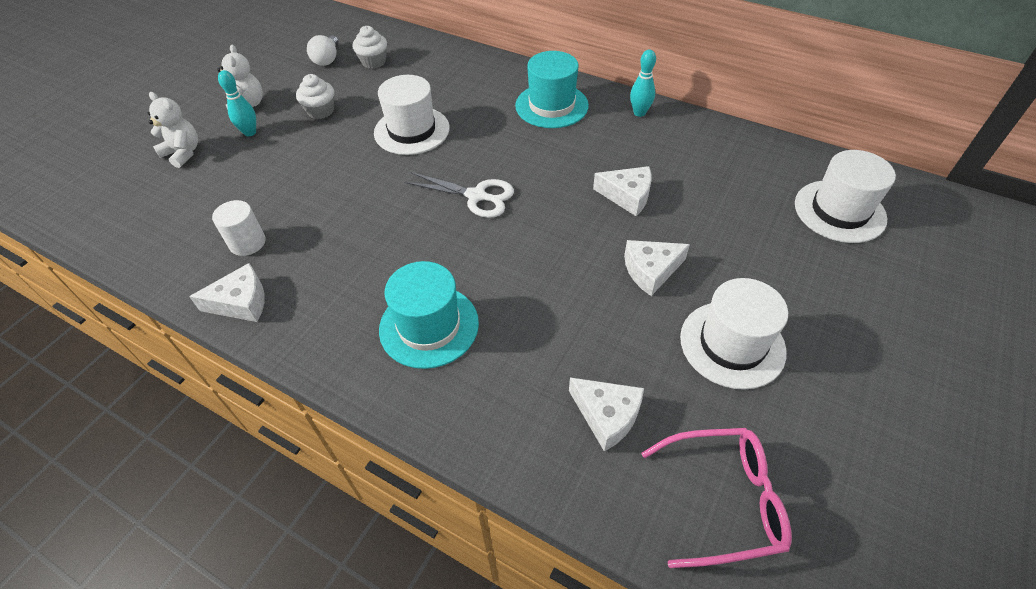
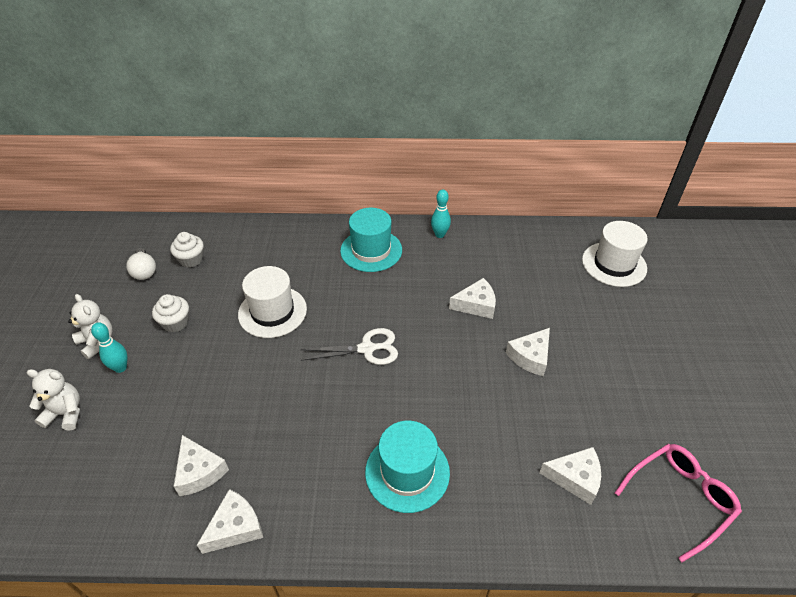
camera: 30 degrees left, 5 degrees down
(247, 243) = (199, 471): white cylinder -> white cheese
(732, 344) = (614, 388): white hat -> none

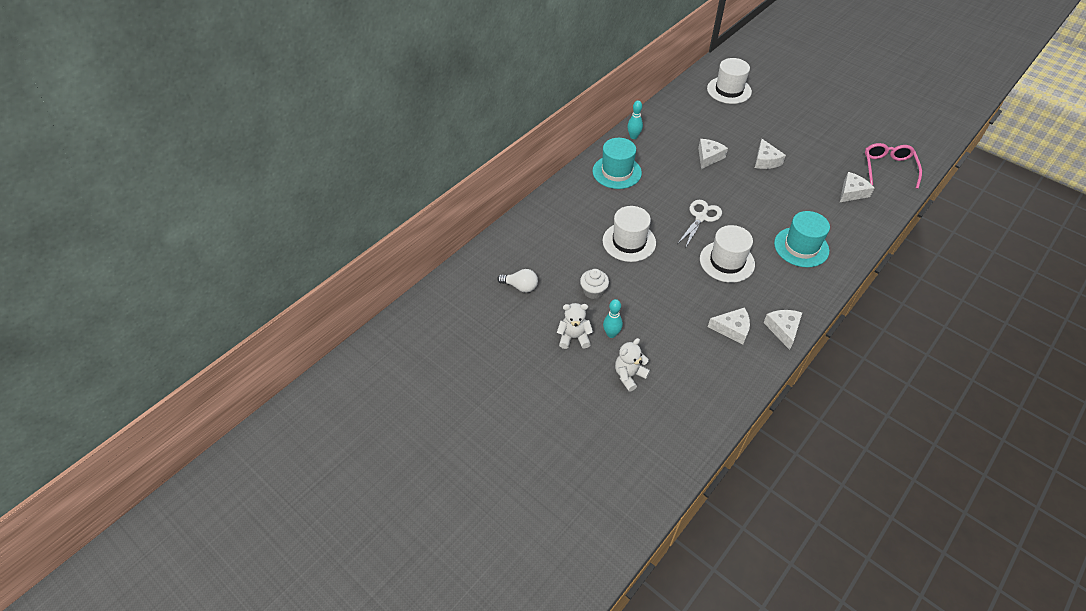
camera: 50 degrees left, 5 degrees up
(191, 260) = (534, 258): white cupcake -> none
(313, 409) = (727, 261): none -> white hat

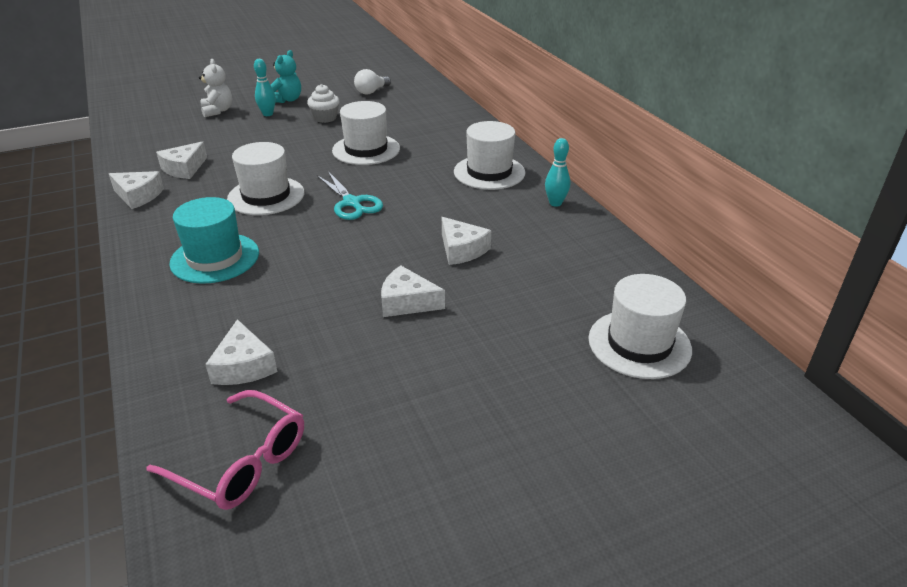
camera: 115 degrees right, 15 degrees down
(574, 337) = (287, 100): white teddy bear -> turquoise teddy bear
(617, 172) = (489, 172): turquoise hat -> white hat
(701, 217) = (352, 203): white scissors -> turquoise scissors

